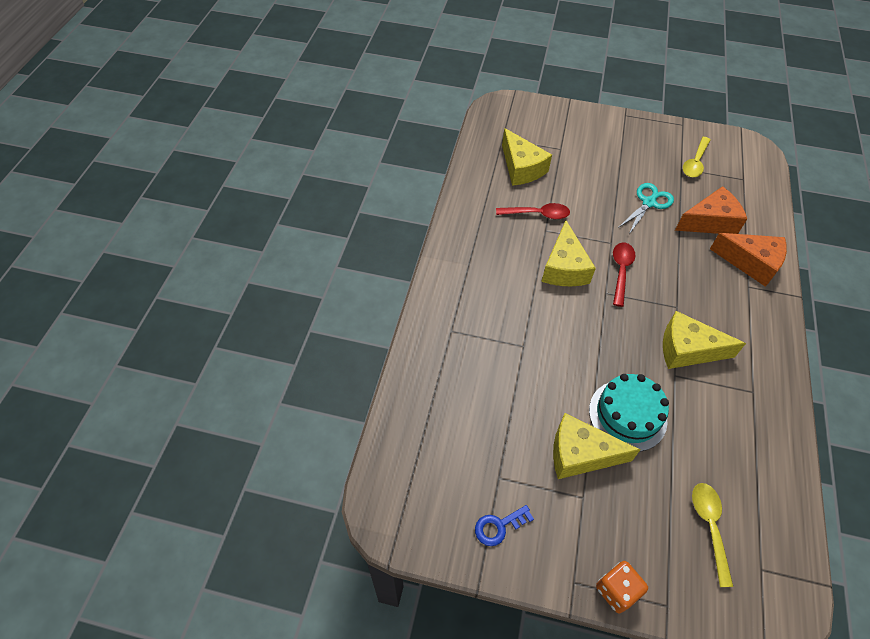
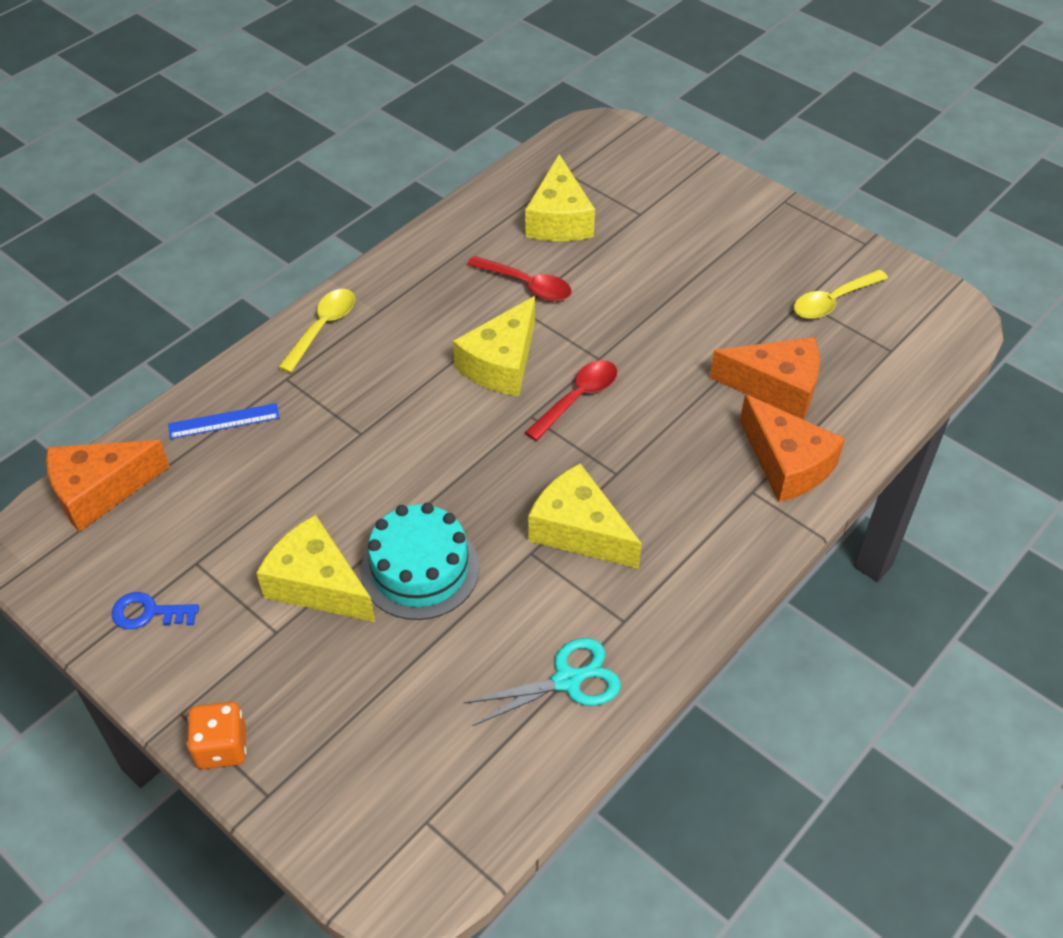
camera: 30 degrees right, 5 degrees down
(399, 460) = (100, 491): none -> orange cheese
(437, 375) = (224, 421): none -> blue ruler
(649, 203) = (705, 328): turquoise scissors -> turquoise scissors (568, 680)
(709, 527) = (404, 741): yellow spoon -> yellow spoon (322, 328)

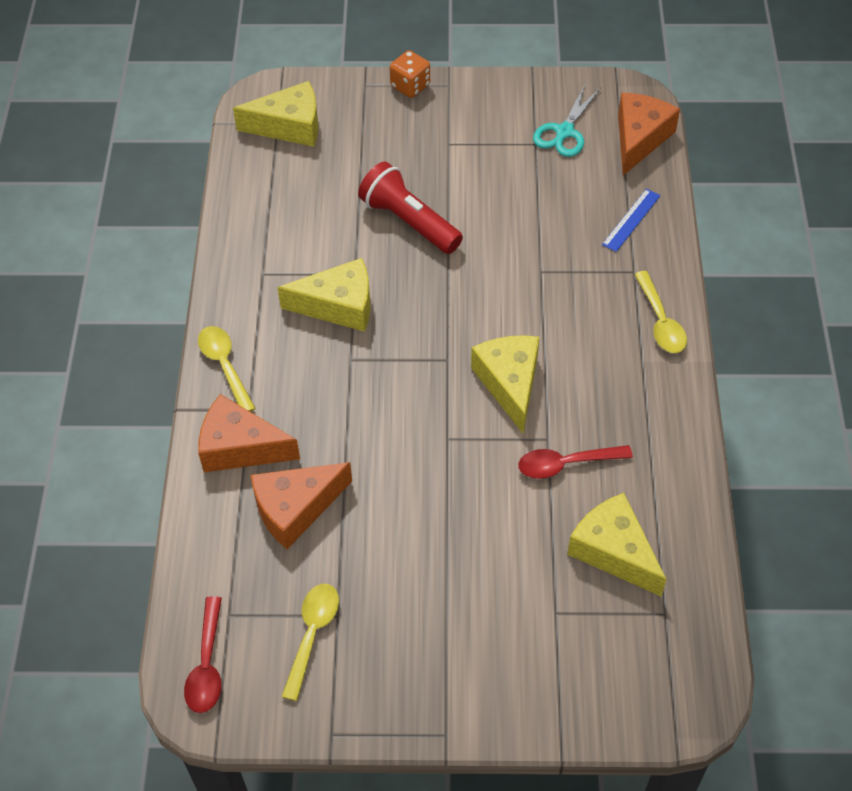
camera: 140 degrees right, 5 degrees up
(148, 613) = (525, 108): blue key -> none
(317, 584) = (456, 177): yellow cheese -> yellow cheese (289, 126)
(420, 569) = (409, 222): turquoise cake -> red flashlight
(568, 680) = (266, 223): turquoise scissors -> turquoise scissors (564, 132)
(577, 398) = (429, 395): red spoon -> red spoon (207, 665)
(743, 547) = (225, 366): none -> yellow spoon

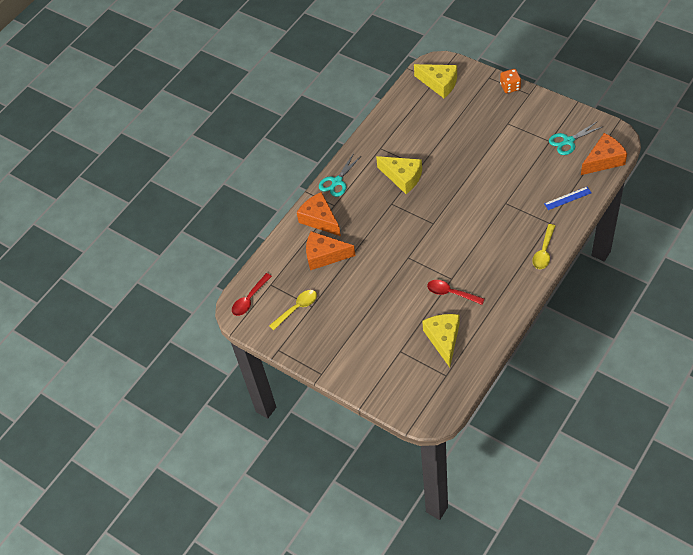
camera: 40 degrees right, 0 degrees up
(225, 366) = (337, 182): yellow spoon -> turquoise scissors
(409, 222) = (461, 153): red flashlight -> none
(509, 383) = (452, 247): yellow cheese -> none

